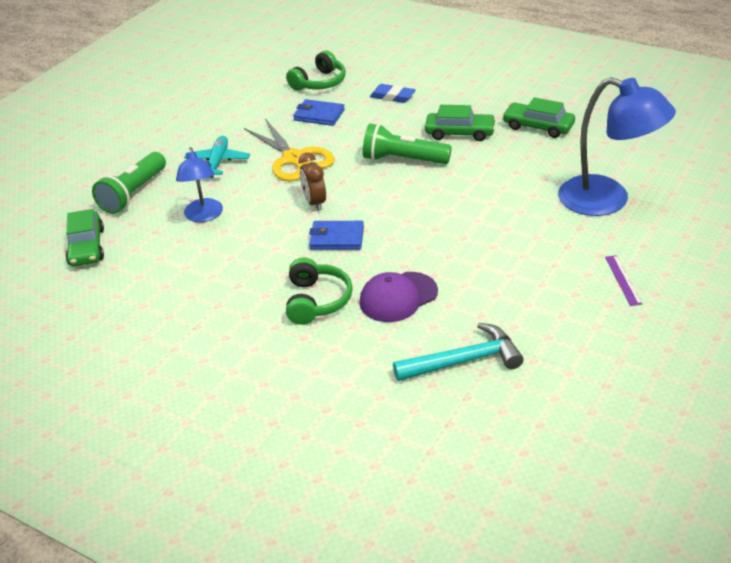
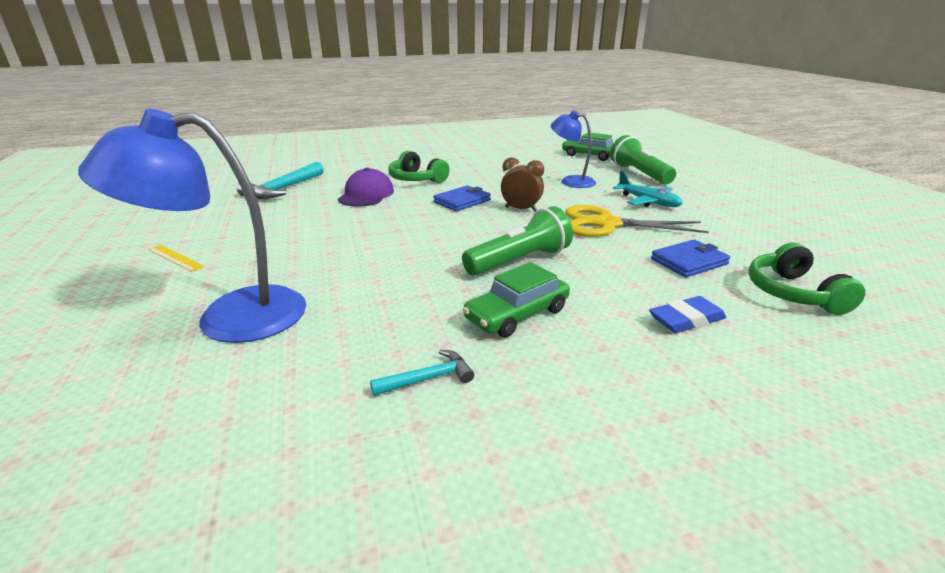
camera: 130 degrees right, 10 degrees down
(538, 126) = (428, 378): green car -> turquoise hammer
(623, 280) = (175, 258): purple ruler -> yellow ruler

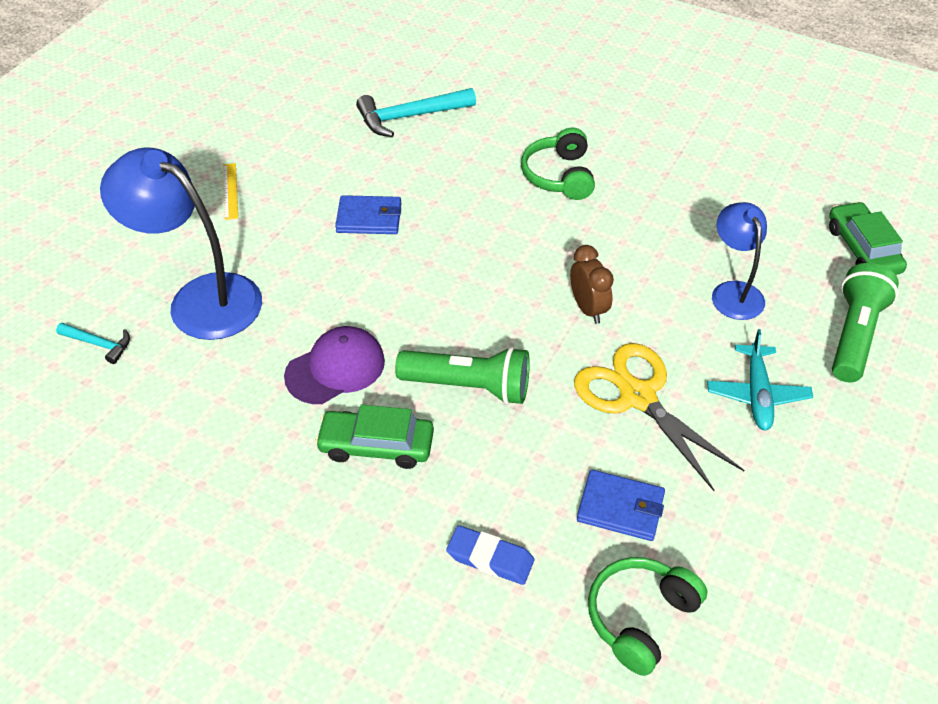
camera: 45 degrees right, 20 degrees up
(366, 195) = (472, 178): purple cap -> purple cap (335, 368)
(428, 378) = (246, 455): turquoise hammer -> turquoise hammer (99, 344)
(462, 201) = (549, 252): blue wallet -> blue wallet (369, 218)

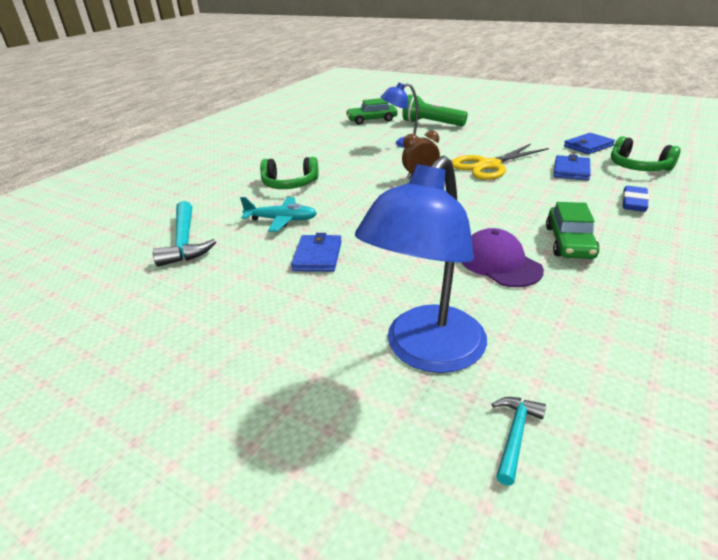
camera: 85 degrees left, 15 degrees down
(230, 191) = (250, 346): yellow ruler -> none
(469, 386) = (498, 211): green flashlight -> none
(750, 568) = (588, 146): none -> blue wallet
(757, 394) = (477, 141): turquoise plane -> turquoise plane (282, 220)

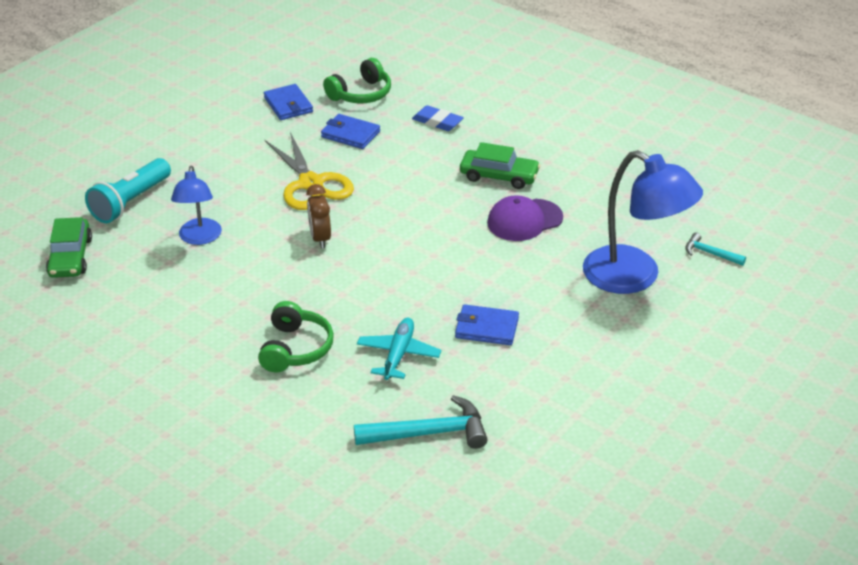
camera: 85 degrees left, 5 degrees up
(431, 124) = (130, 202): green flashlight -> turquoise flashlight

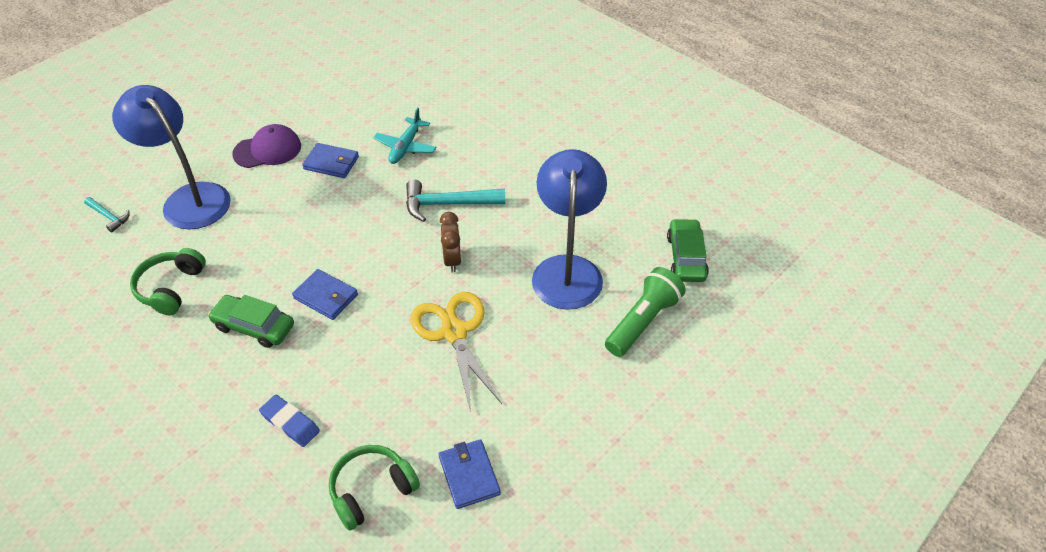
camera: 175 degrees left, 10 degrees up
(130, 202) = (642, 321): turquoise flashlight -> green flashlight
(199, 238) = (567, 269): blue lamp -> blue lamp, size x1.71
(295, 349) = (484, 157): green headphones -> green headphones (171, 288)
(350, 134) = (399, 409): blue wallet -> blue wallet (326, 296)
(429, 433) = (398, 93): turquoise hammer -> turquoise hammer (447, 204)
(524, 220) = (254, 266): purple cap -> purple cap (268, 150)

